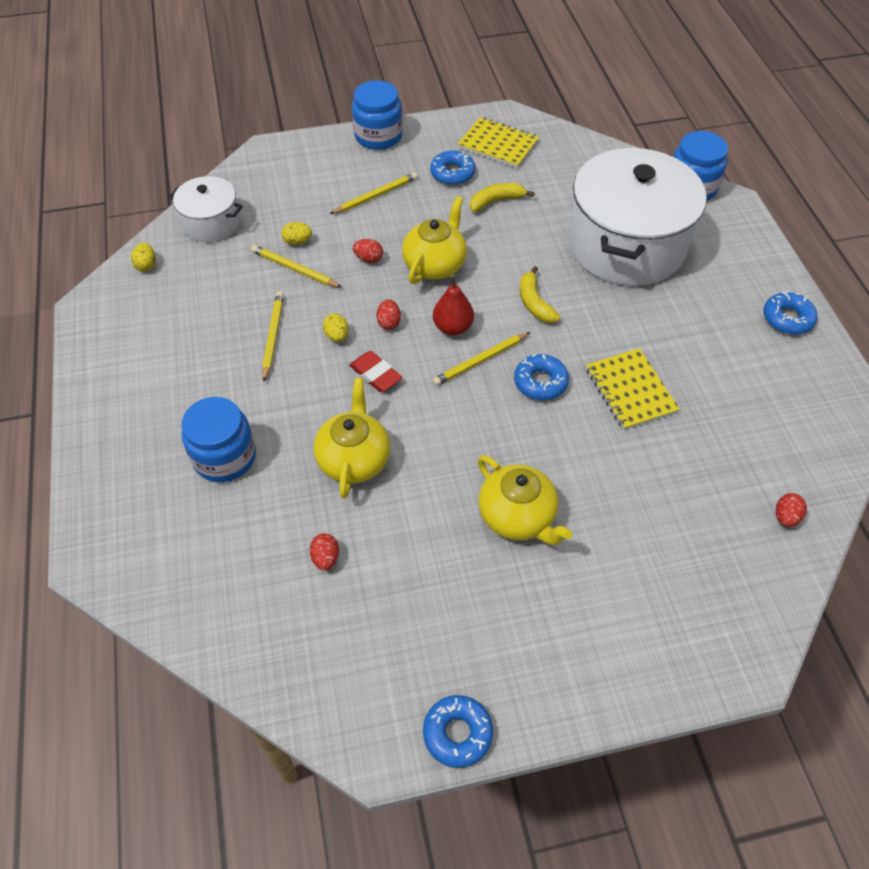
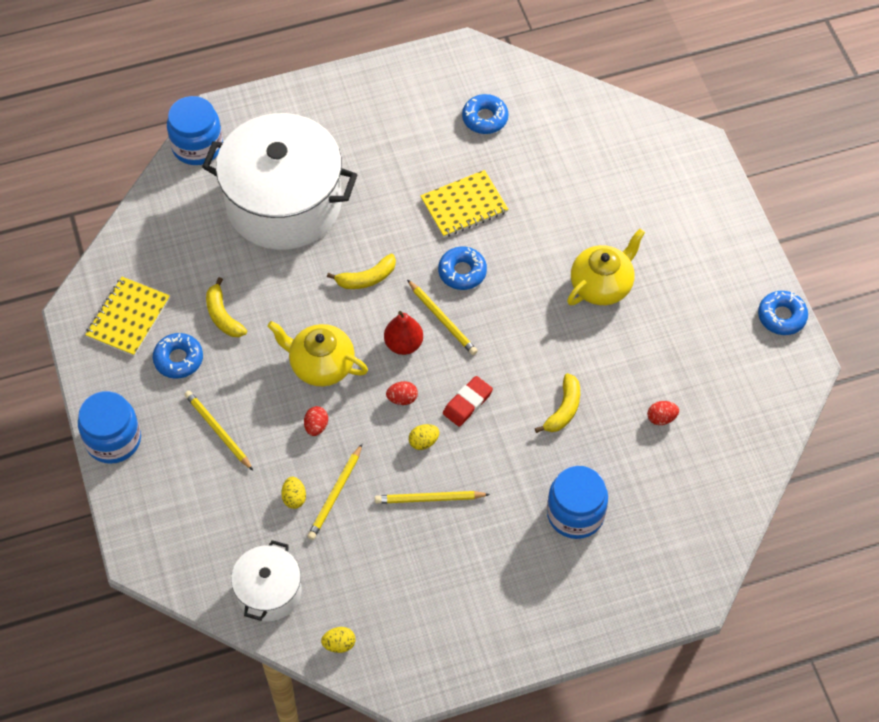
camera: 95 degrees left, 5 degrees up
(354, 459) = (563, 409): yellow teapot -> yellow banana
(785, 517) = (575, 111): red egg -> none
(787, 318) = (370, 87): blue donut -> blue donut (485, 118)

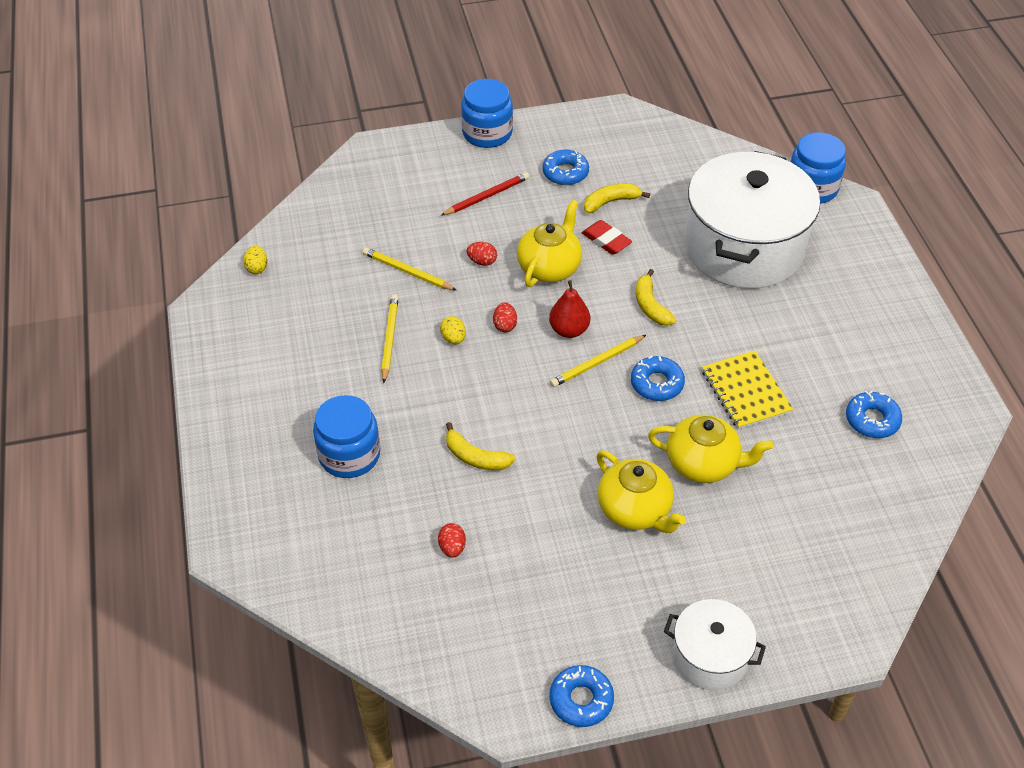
camera: 95 degrees right, 10 degrees down
(128, 318) = (612, 142): yellow notebook -> none
(218, 431) = (486, 196): yellow pencil -> red pencil
(269, 591) = (319, 225): white pot -> white pot (710, 656)
(294, 498) = (409, 244): yellow egg -> none
(467, 403) = (493, 376): red eraser -> red eraser (606, 240)
(547, 237) = (703, 464): none -> yellow teapot

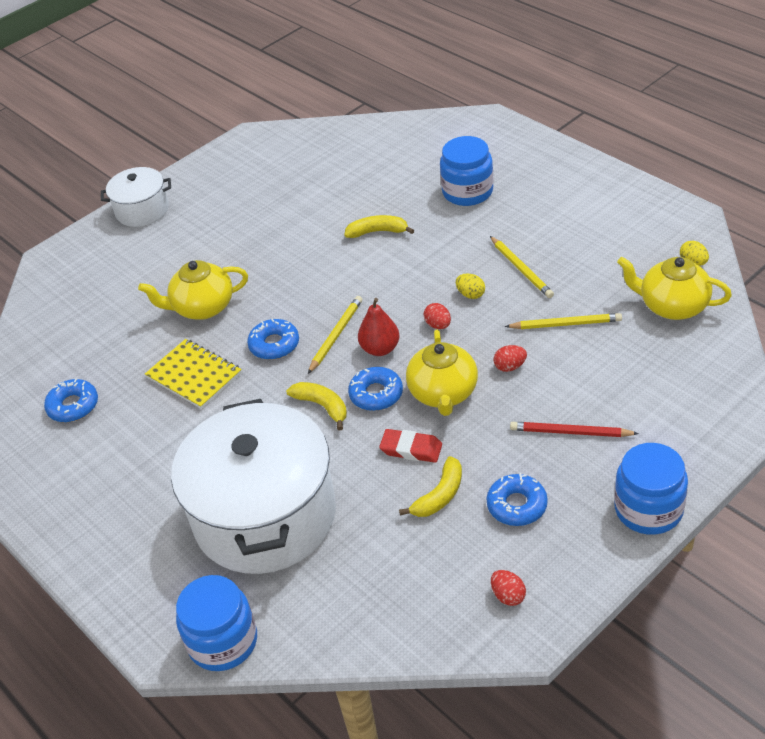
camera: 155 degrees right, 5 degrees down
(452, 547) = (348, 182): red egg -> red egg (508, 596)
(486, 196) = (570, 432): red pencil -> red pencil turned 75 degrees clockwise
(581, 700) = (212, 159): blue donut -> blue donut (376, 394)
(635, 510) = (237, 257): yellow teapot -> yellow teapot (672, 306)

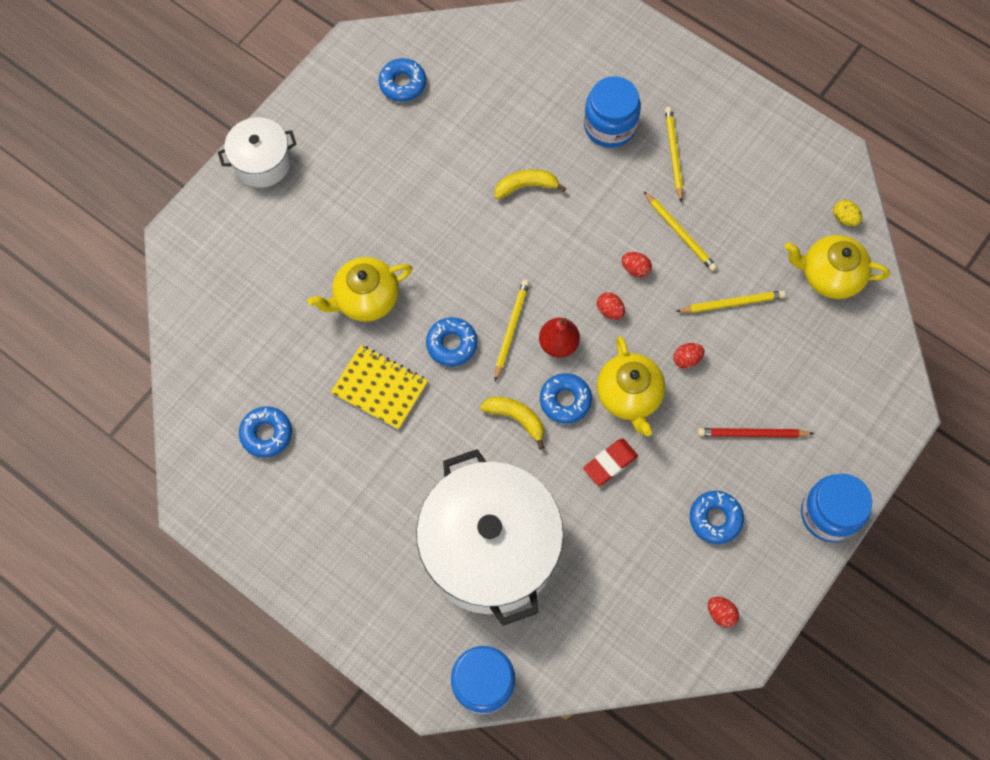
camera: 15 degrees left, 25 degrees up
(284, 161) = (402, 84): none -> blue donut
(411, 449) = (610, 463): red eraser -> red eraser turned 45 degrees counterclockwise
(440, 495) = (645, 513): yellow banana -> none
(470, 294) = (635, 269): yellow egg -> red egg
(525, 212) = (673, 154): none -> yellow pencil

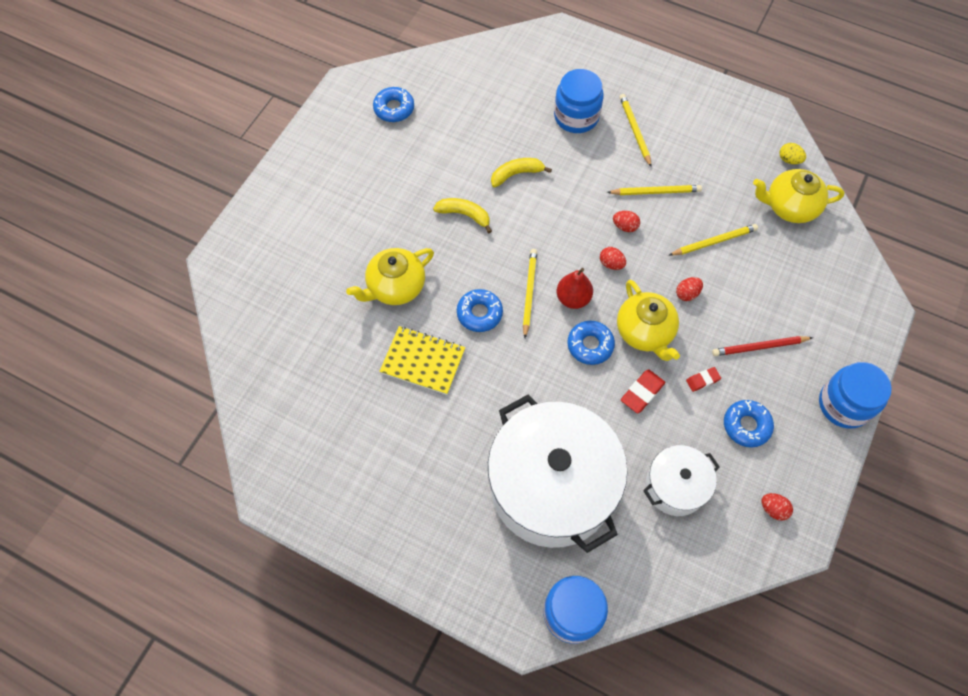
camera: 10 degrees left, 5 degrees down
(262, 162) = (283, 188): white pot -> white pot (675, 486)
(266, 434) = (327, 418): blue donut -> none
(516, 418) = (550, 367): yellow banana -> yellow banana (464, 215)
(679, 233) = (655, 192): yellow pencil -> yellow pencil turned 45 degrees counterclockwise
(680, 460) = (702, 380): none -> red eraser

